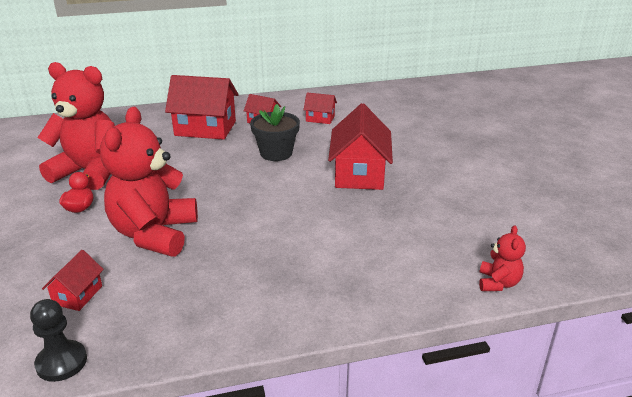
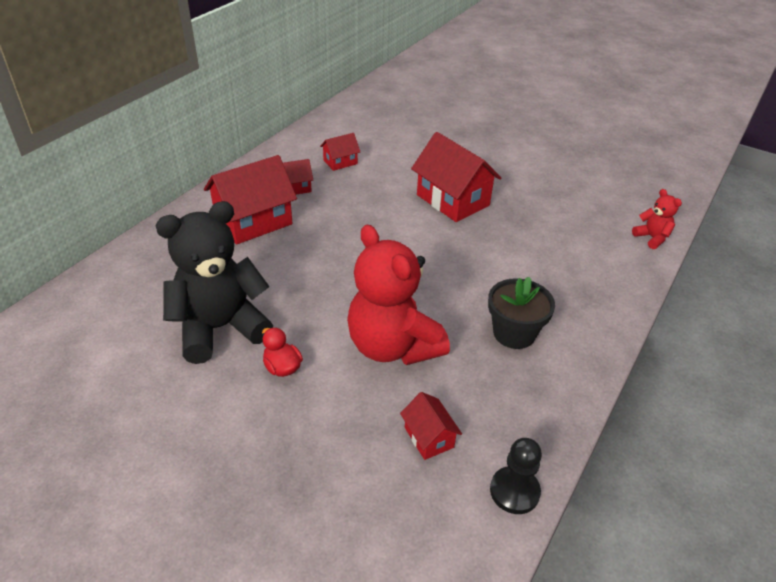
camera: 45 degrees left, 10 degrees up
(89, 172) = (220, 328): red teddy bear -> black teddy bear
(276, 153) = (360, 215): black flower pot -> black flower pot (514, 333)

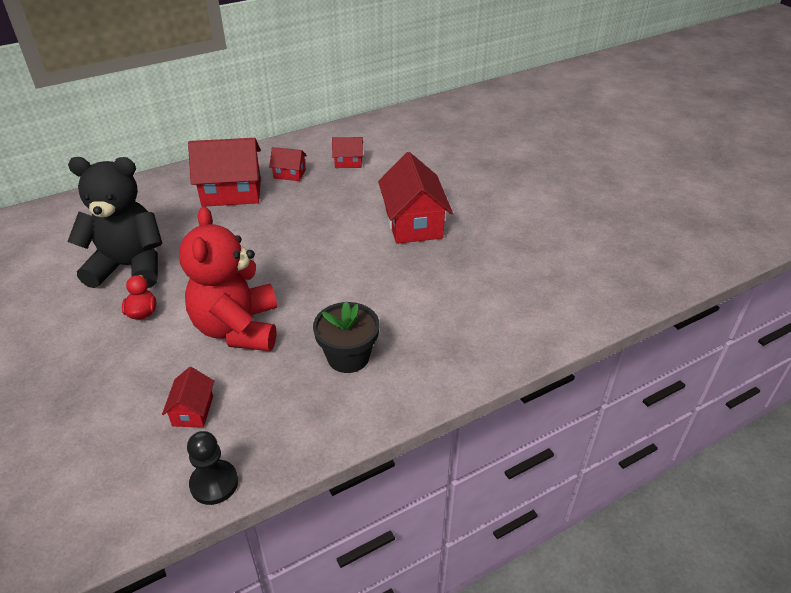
camera: 30 degrees right, 0 degrees up
(652, 238) = (579, 320): red teddy bear -> none

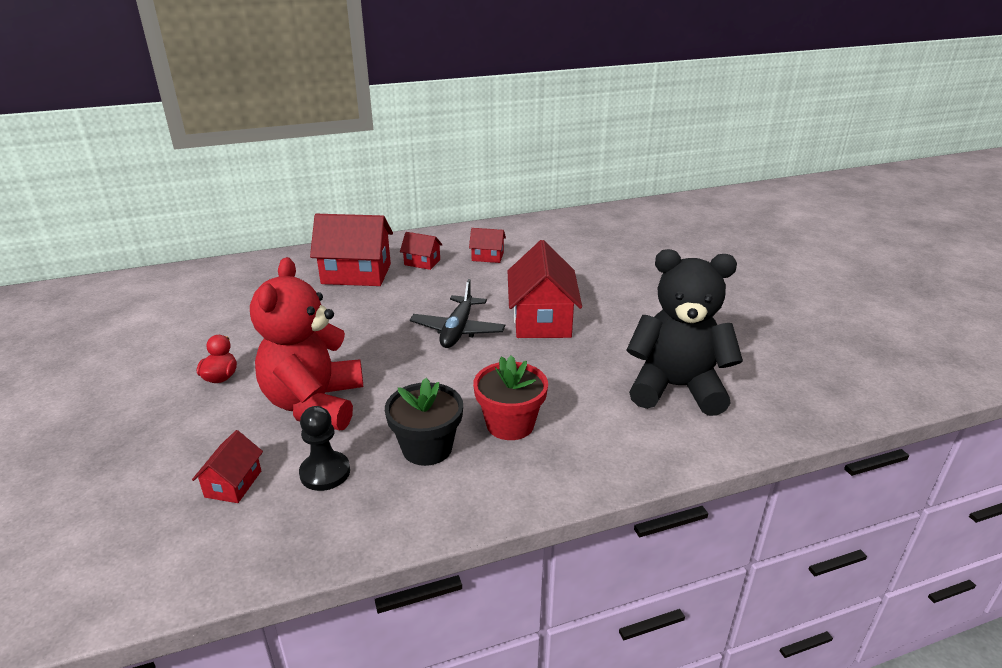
camera: 10 degrees right, 10 degrees down
(129, 267) = (226, 332): black teddy bear -> black teddy bear (676, 388)
(214, 483) = (225, 568): black pawn -> black pawn (325, 472)
(342, 241) = (458, 330): none -> black plane
(411, 326) = (510, 424): none -> red flower pot

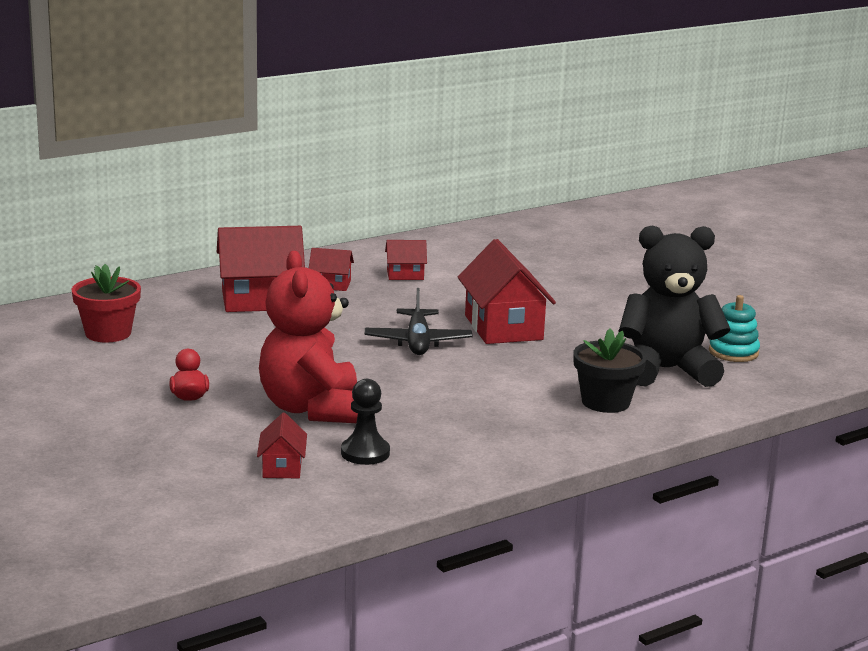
camera: 15 degrees left, 10 degrees down
(427, 448) = (451, 429): black flower pot -> black flower pot (605, 402)
(510, 424) = (520, 407): red flower pot -> red flower pot (108, 333)
(750, 370) = (733, 352): none -> turquoise stacking toy

